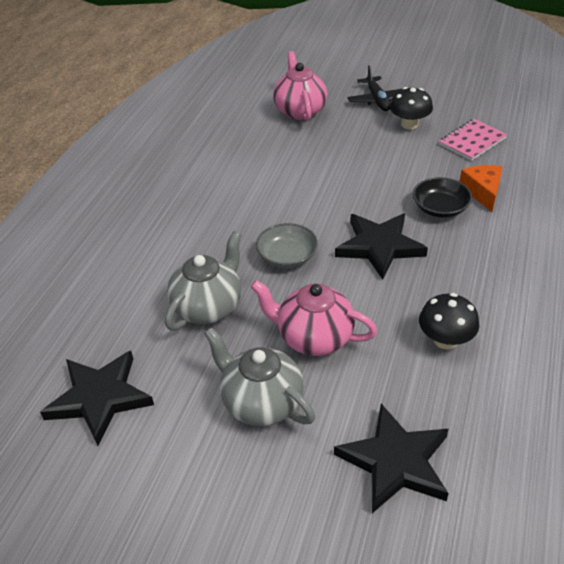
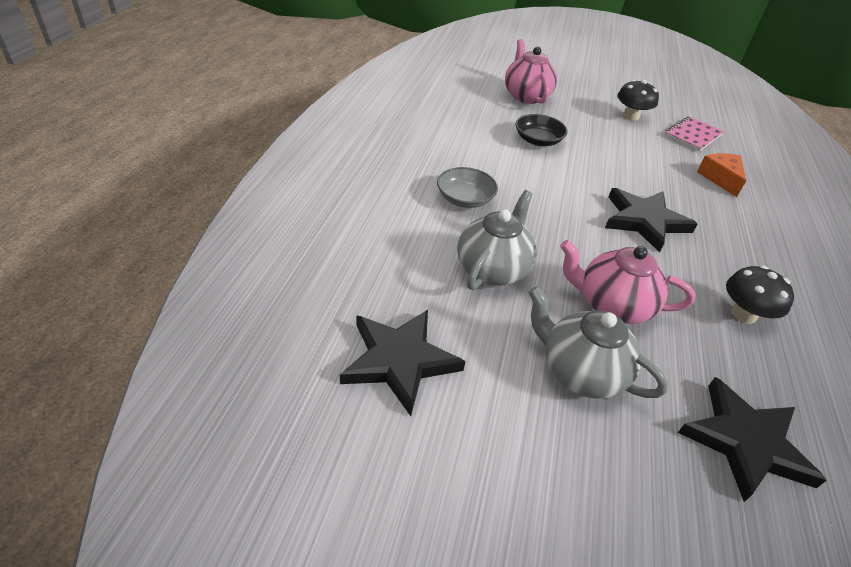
camera: 10 degrees left, 0 degrees up
(287, 256) = (557, 224): grey bowl -> grey bowl (465, 199)
(377, 100) = (594, 94): black plane -> none
(440, 208) = (687, 190): black bowl -> black bowl (538, 140)

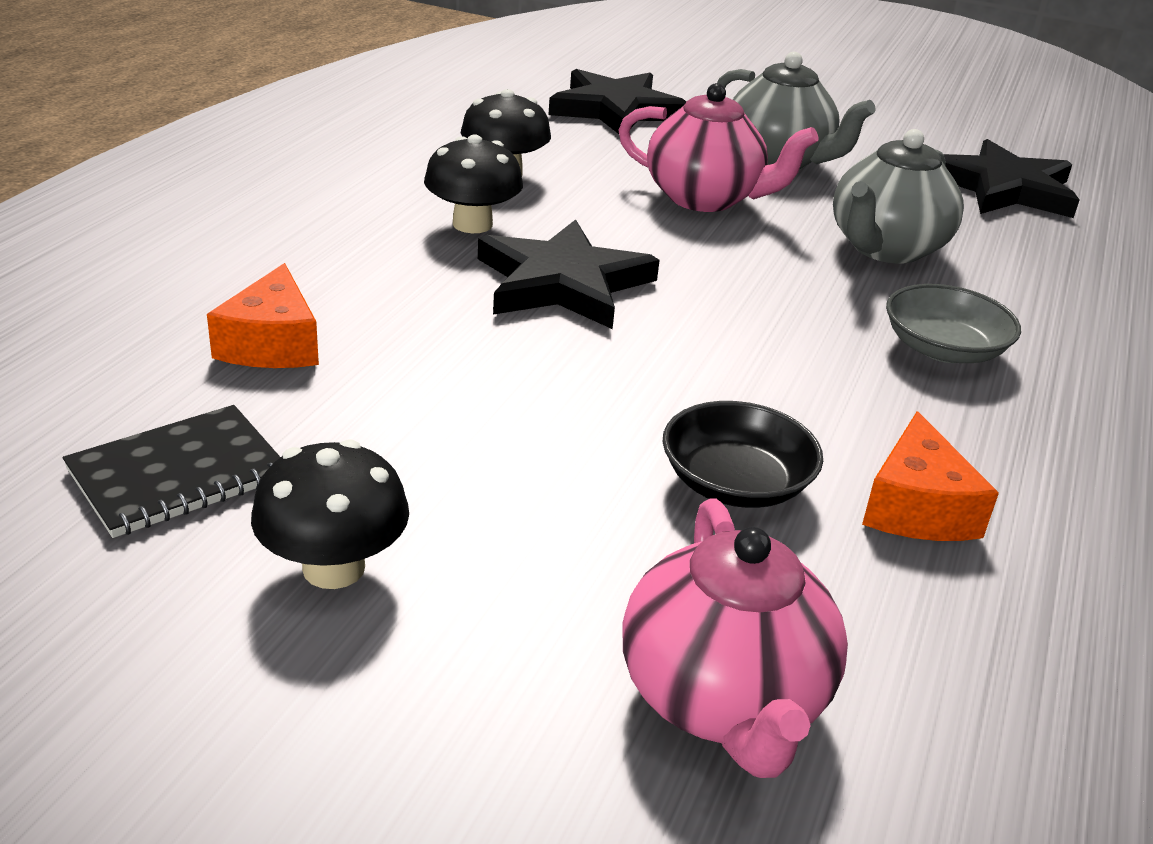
camera: 170 degrees left, 10 degrees down
(479, 136) = (917, 507): none -> orange cheese
(693, 135) = (178, 474): pink notebook -> black notebook
(717, 259) = (472, 224): none -> black mushroom

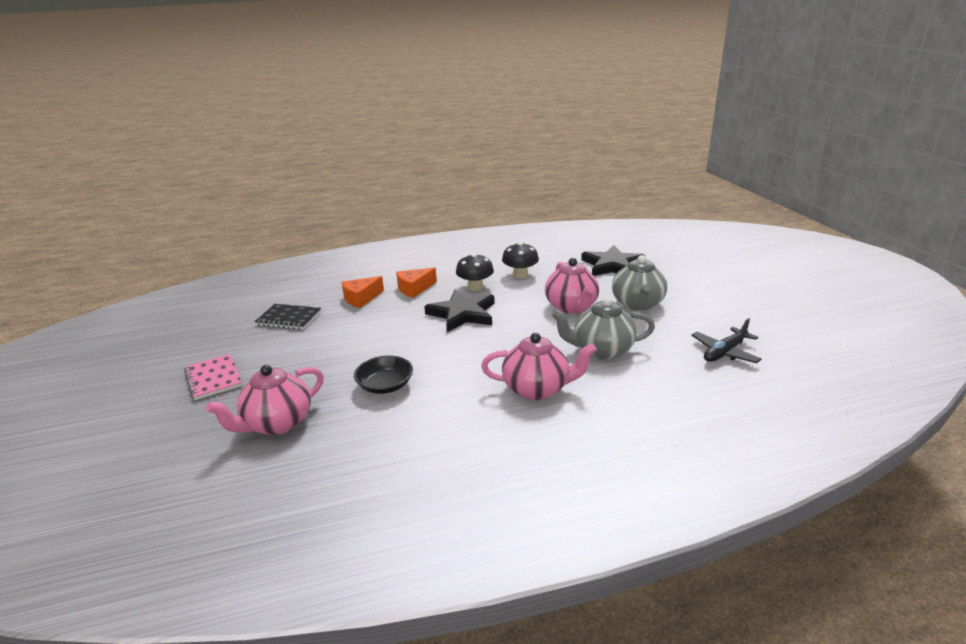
camera: 55 degrees right, 5 degrees down
(316, 733) = (213, 378): none -> pink notebook
(333, 568) = (274, 352): black mushroom -> none
(917, 507) = (415, 420): orange cheese -> orange cheese (414, 289)
(943, 349) = (537, 389): grey bowl -> pink teapot
(1004, 188) = (724, 352): black star -> black plane

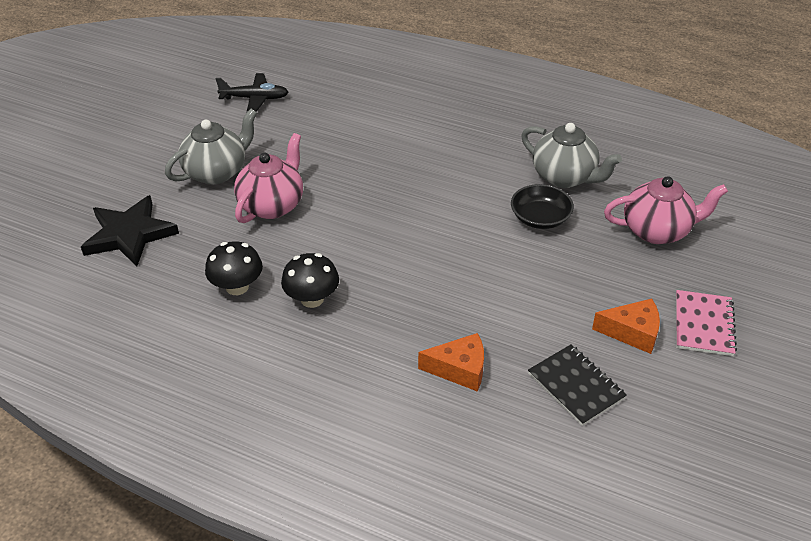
camera: 140 degrees left, 15 degrees up
(414, 289) = (379, 345): orange cheese -> orange cheese (632, 332)
(462, 314) = (380, 263): black star -> none
(537, 389) = (427, 148): pink teapot -> none
(601, 350) = (330, 149): grey teapot -> grey teapot (565, 177)

